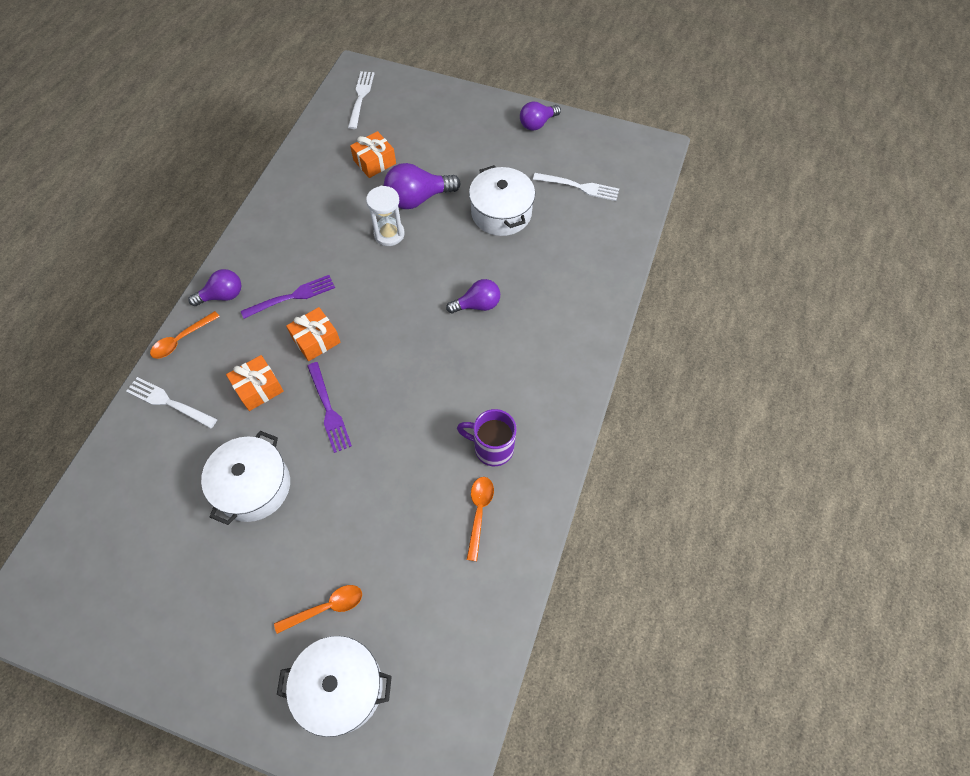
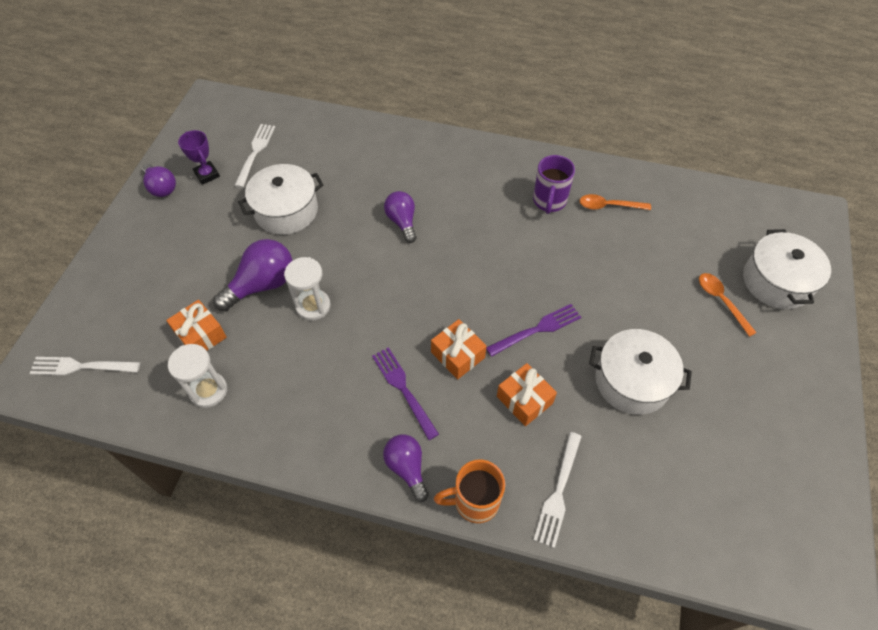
camera: 95 degrees left, 5 degrees down
(181, 340) = (474, 501): orange spoon -> orange mug
(322, 170) = (208, 391): none -> white hourglass
(418, 198) = (262, 285): purple light bulb -> purple light bulb turned 105 degrees counterclockwise
(551, 153) = (207, 175): none -> purple trophy

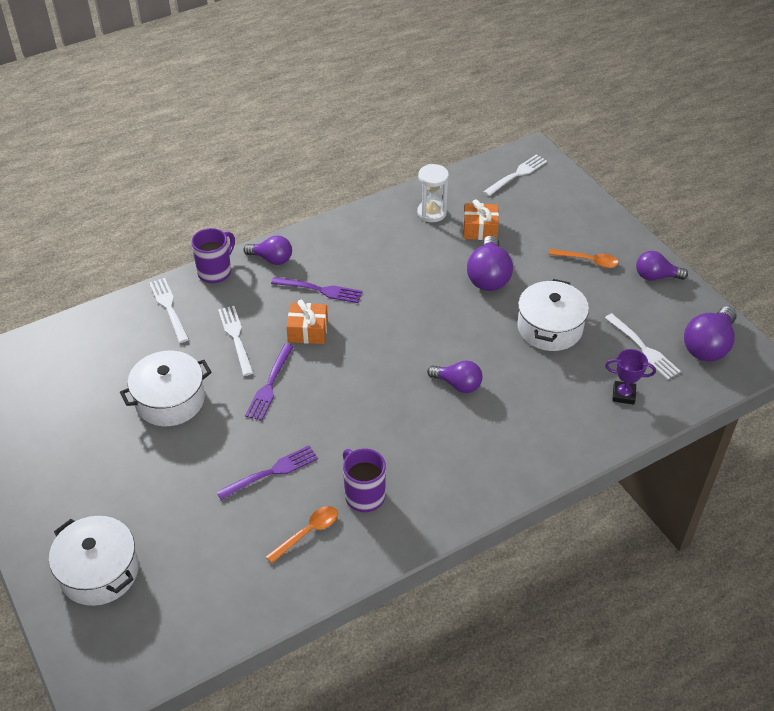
camera: 135 degrees right, 10 degrees down
(207, 175) = (644, 307): purple trophy -> purple trophy (623, 395)
(219, 125) = (708, 346): none -> purple light bulb
(313, 306) = (438, 289): white hourglass -> none
(474, 501) = (215, 272): orange mug -> purple mug
(524, 400) = (236, 337): orange gift -> white fork
(598, 260) = (271, 472): none -> purple fork
(721, 301) = (140, 514): orange spoon -> orange spoon (588, 261)

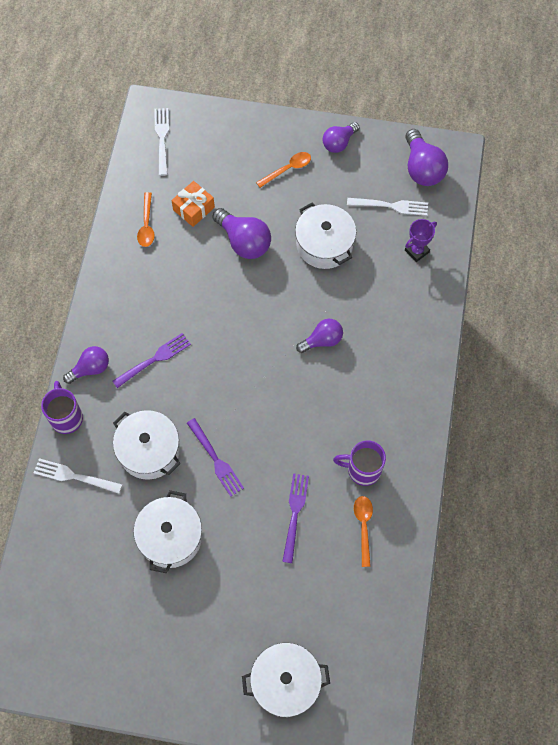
camera: 50 degrees left, 20 degrees up
(236, 337) = (149, 450): white fork -> white pot
(308, 331) = (187, 397): orange gift -> none
(432, 213) = (146, 225): white hourglass -> orange spoon

